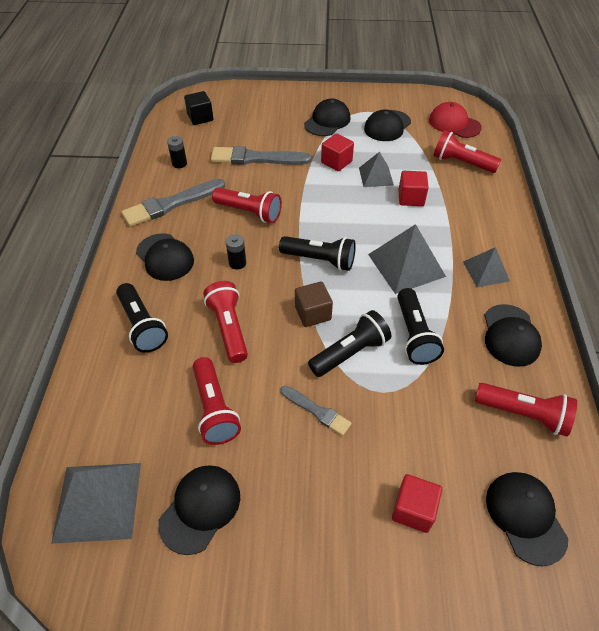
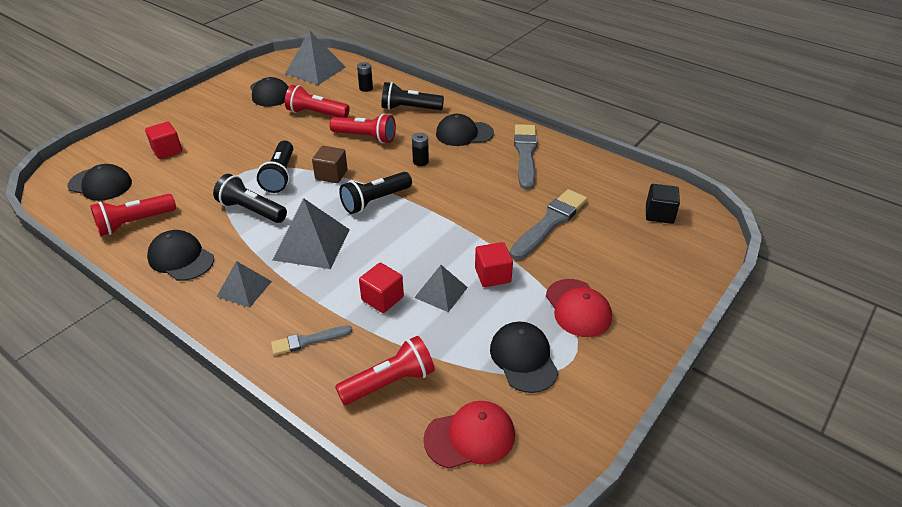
camera: 125 degrees right, 10 degrees down
(179, 163) = (582, 176): black battery -> black battery (366, 88)
(249, 212) = (472, 188): red flashlight -> none
(317, 411) = (263, 145): grey brush -> grey brush (308, 341)
(327, 121) = (578, 308): black cap -> red cap

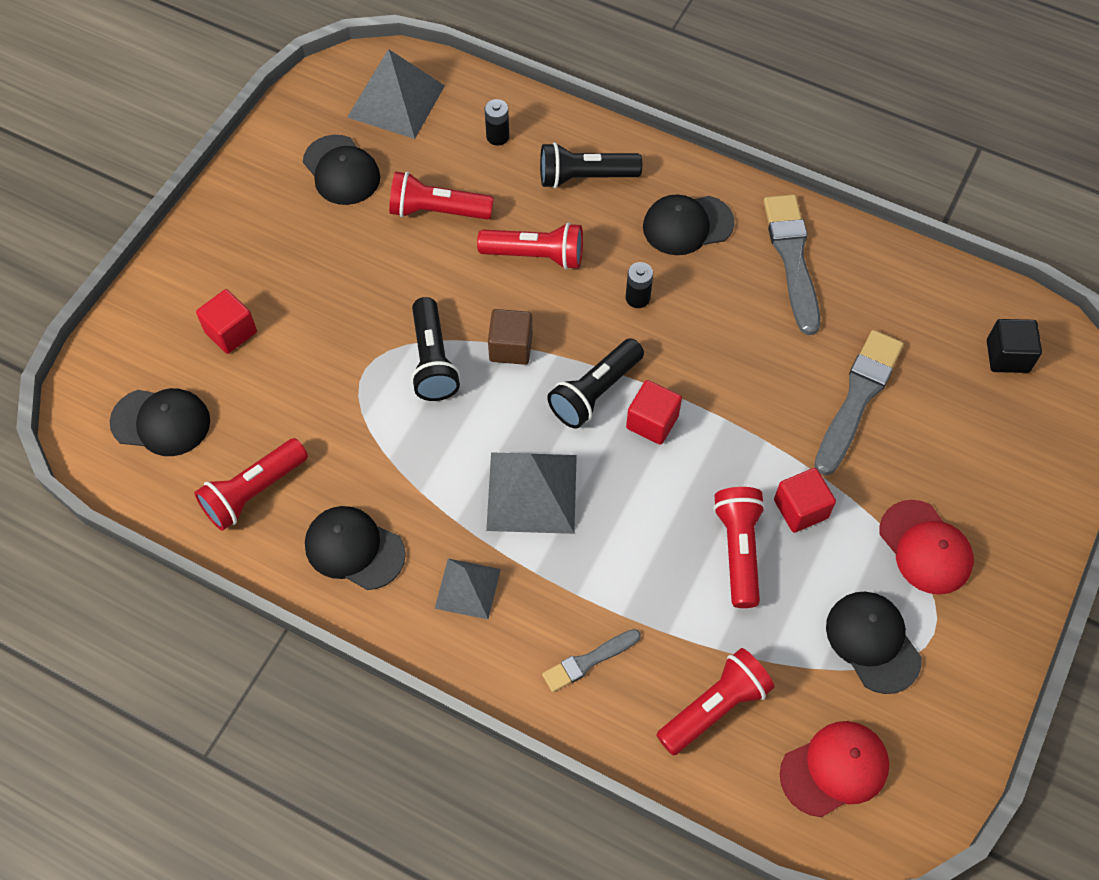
camera: 10 degrees left, 20 degrees up
(251, 210) = (418, 440): black flashlight -> none
(382, 298) = (663, 574): red cube -> red cube (652, 422)
(441, 292) = (738, 550): grey pyramid -> red flashlight

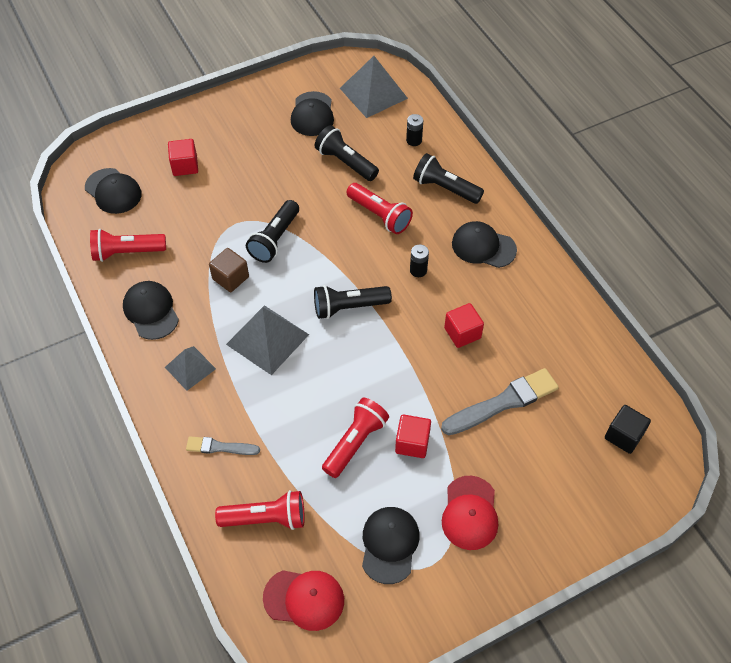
camera: 35 degrees right, 5 degrees down
(437, 211) = (345, 162): red flashlight -> black flashlight
(511, 347) = (323, 256): brown cube -> brown cube (230, 278)
(652, 422) = (367, 342): red cube -> red cube (462, 333)
(792, 259) = (532, 300): grey brush -> none

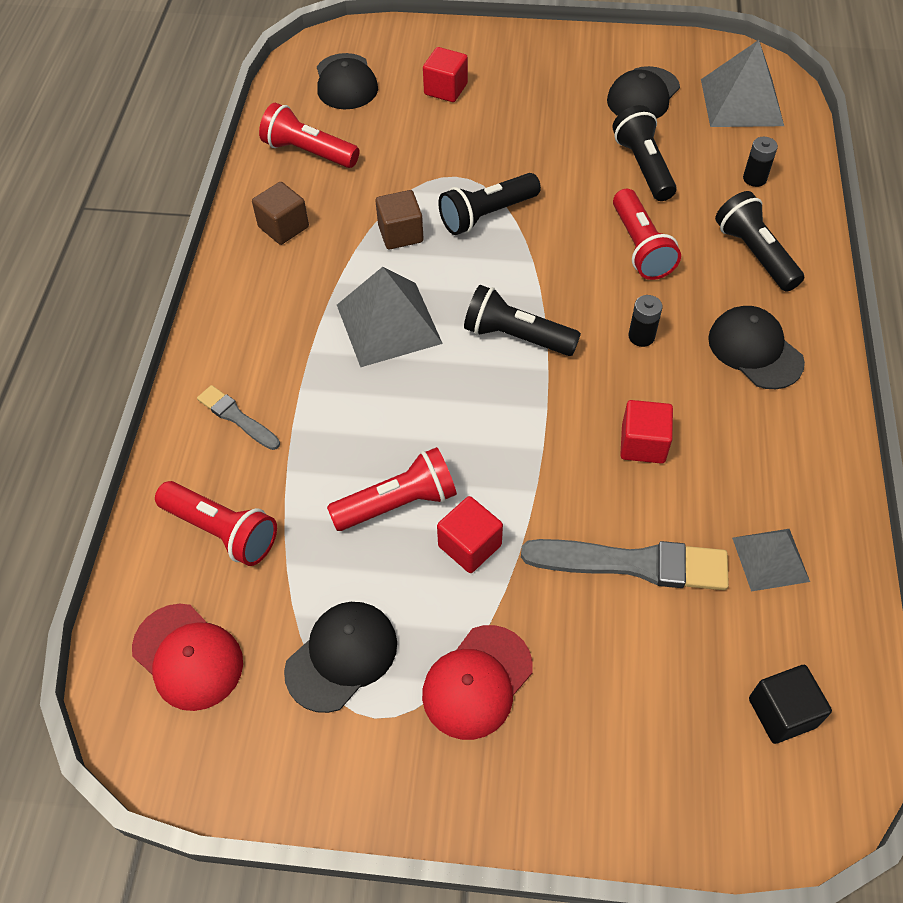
camera: 35 degrees right, 0 degrees up
(151, 311) = (283, 227): black cap -> brown cube
(190, 368) = (276, 310): grey pyramid -> grey pyramid (770, 559)

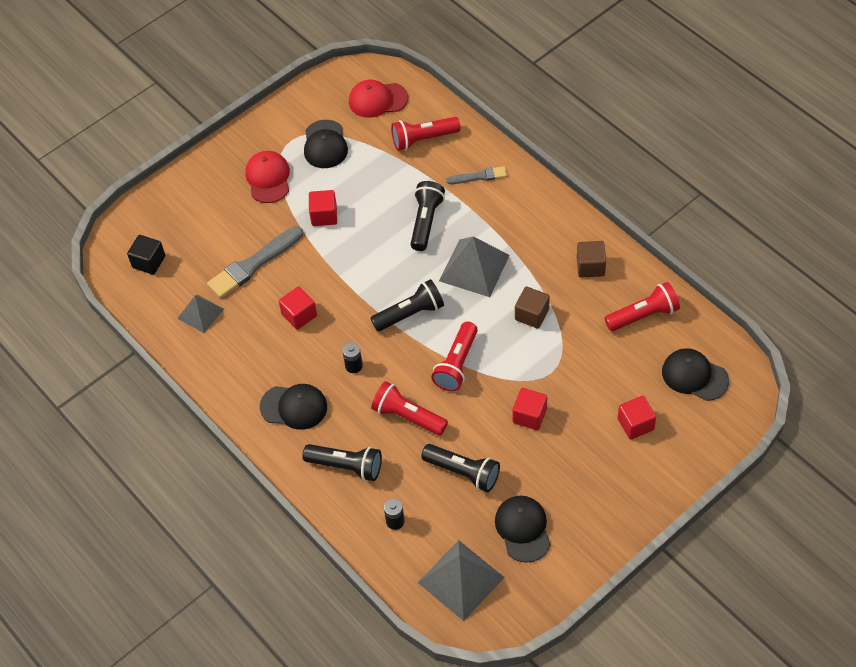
camera: 135 degrees right, 0 degrees up
(398, 503) = (370, 205): red flashlight -> red flashlight (456, 364)
(486, 215) = (505, 364): black flashlight -> black flashlight (426, 221)
(524, 160) = (529, 416): none -> red cube

